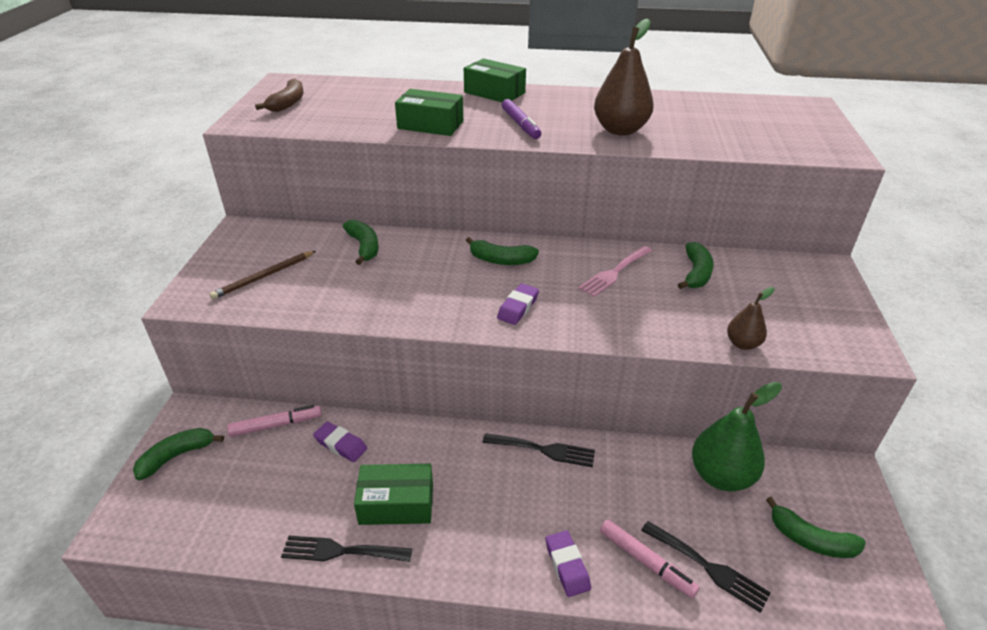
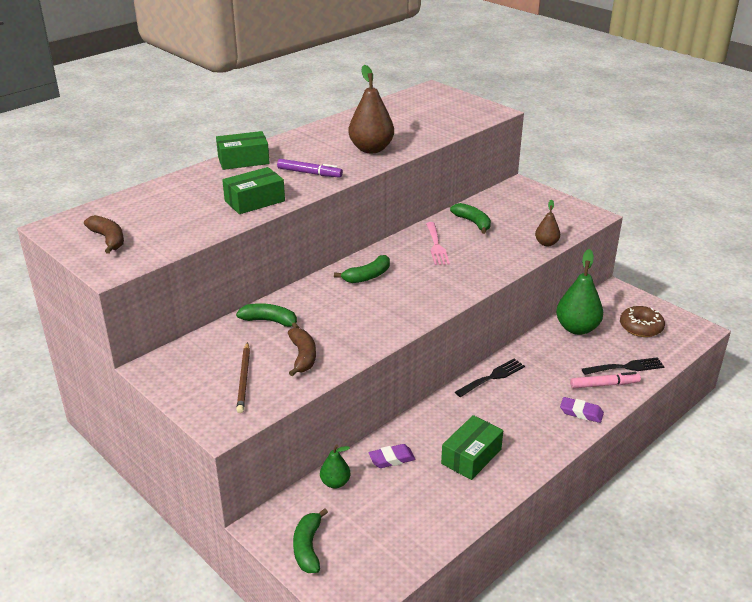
camera: 50 degrees left, 5 degrees down
(276, 425) = (335, 483): pink marker -> green pear
(328, 289) = (303, 356): none -> brown banana
(341, 551) = (484, 496): black fork -> none
(518, 307) = (425, 293): purple eraser -> none
(810, 540) = (641, 327): green banana -> brown donut

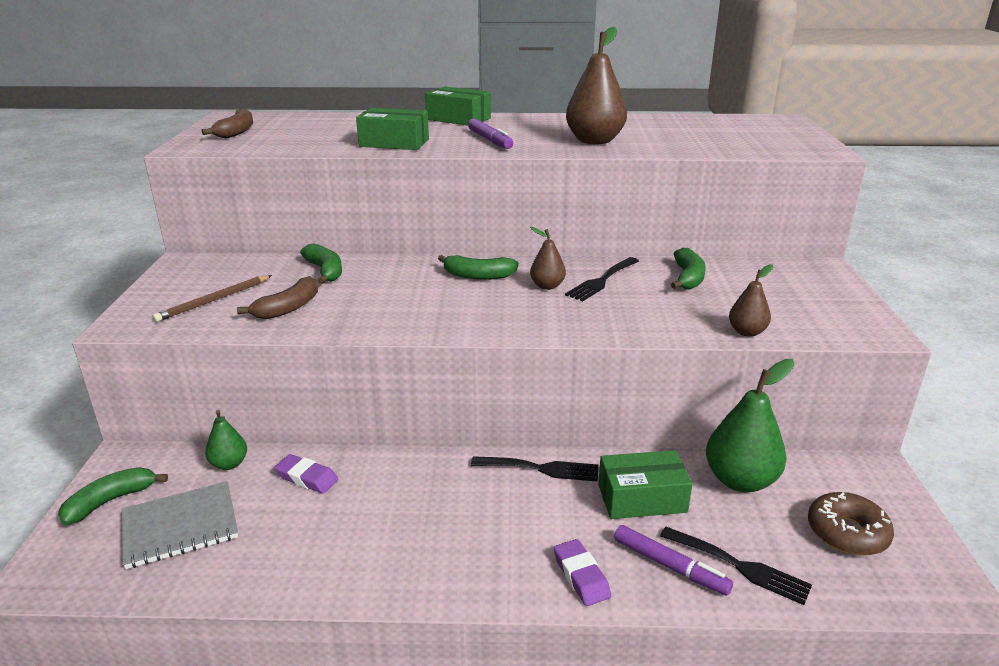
camera: 45 degrees right, 5 degrees down
(374, 527) = (180, 526): none -> grey notebook
(416, 264) = (547, 286): none -> brown pear
(436, 246) = (602, 281): pink fork -> black fork
(471, 456) = (377, 530): green box -> green box (642, 498)
(604, 385) = (670, 566): pink marker -> purple marker

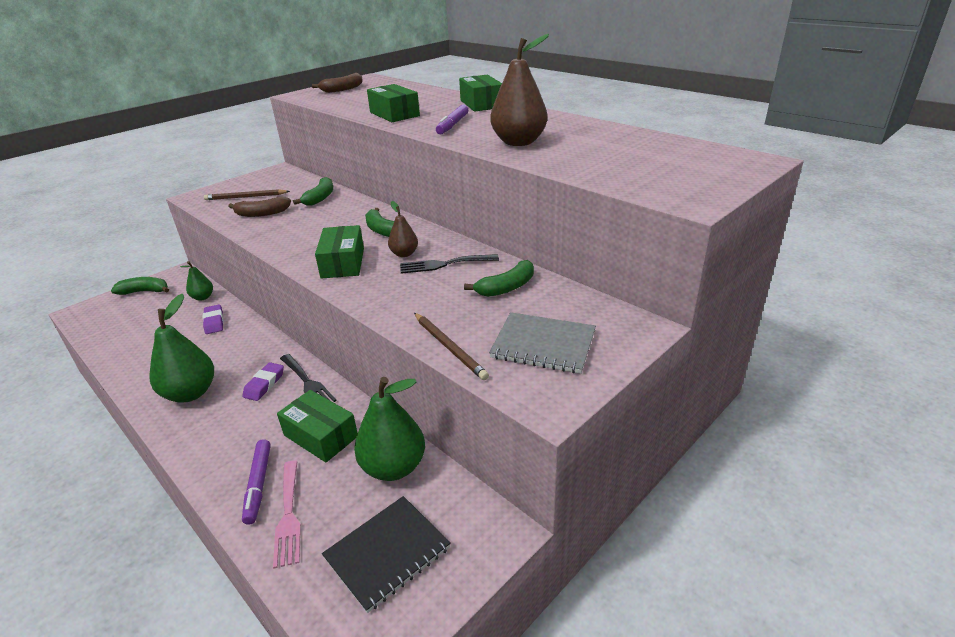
camera: 45 degrees right, 5 degrees up
(180, 526) = (143, 317): grey notebook -> grey notebook (543, 344)
(434, 551) = (190, 393): none -> green pear
(508, 314) = (343, 263): none -> green box
(581, 576) = (215, 455): purple eraser -> purple eraser (264, 384)
(740, 566) = (288, 516): black fork -> pink fork
(747, 332) = (449, 347): brown pear -> brown pencil
(847, 533) = (387, 553): brown donut -> black notebook

